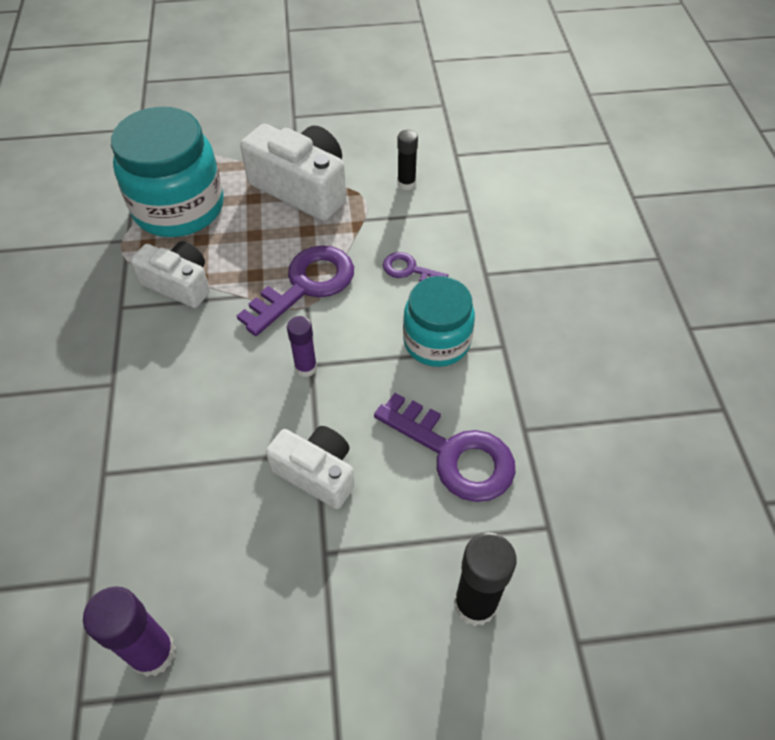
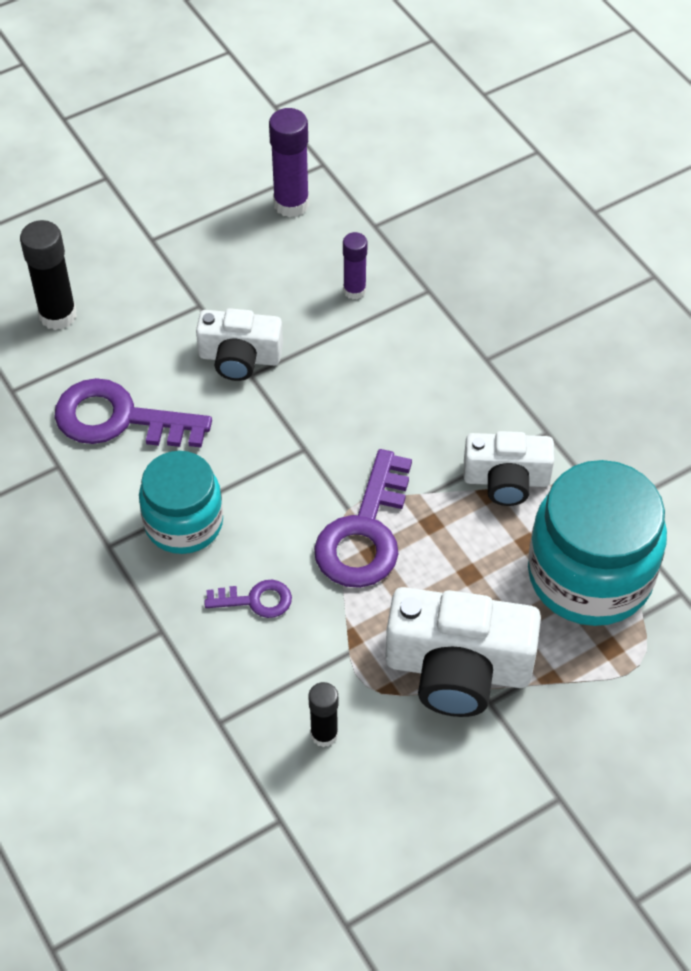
camera: 155 degrees right, 0 degrees up
(306, 367) = (307, 444): purple glue stick -> purple glue stick (354, 290)

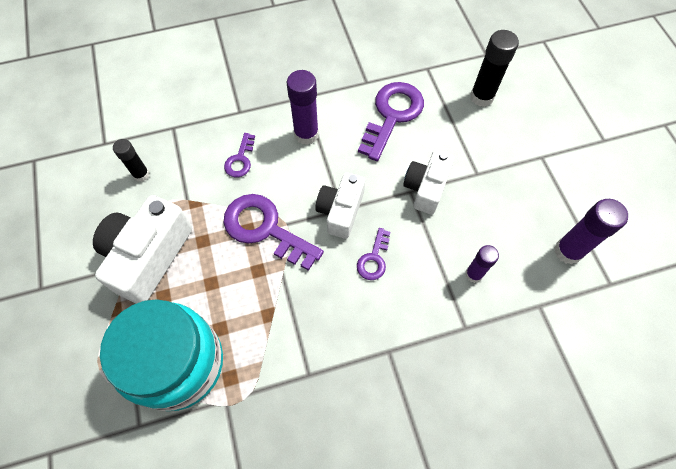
camera: 105 degrees right, 10 degrees up
(184, 523) = (306, 134): turquoise jar -> purple glue stick
(368, 396) = (374, 259): none -> purple key
(506, 480) = (276, 331): white camera -> white camera (340, 211)

